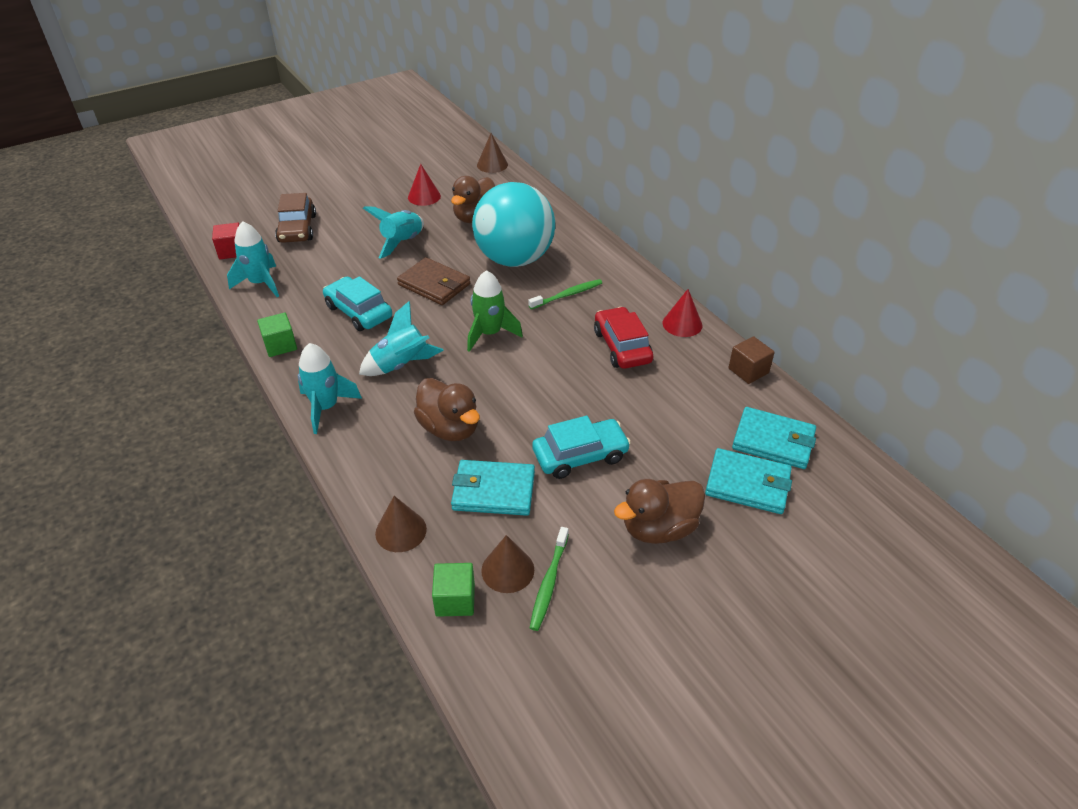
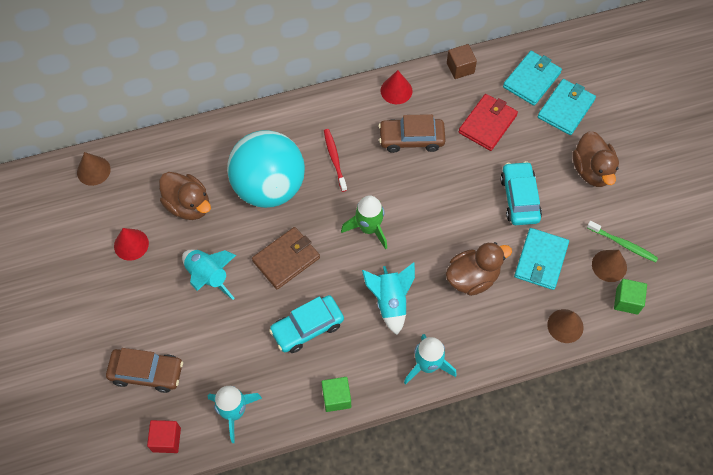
camera: 75 degrees left, 20 degrees up
(567, 295) = (334, 159): green toothbrush -> red toothbrush
(622, 346) = (411, 139): red car -> brown car
(678, 408) = (487, 124): none -> red wallet

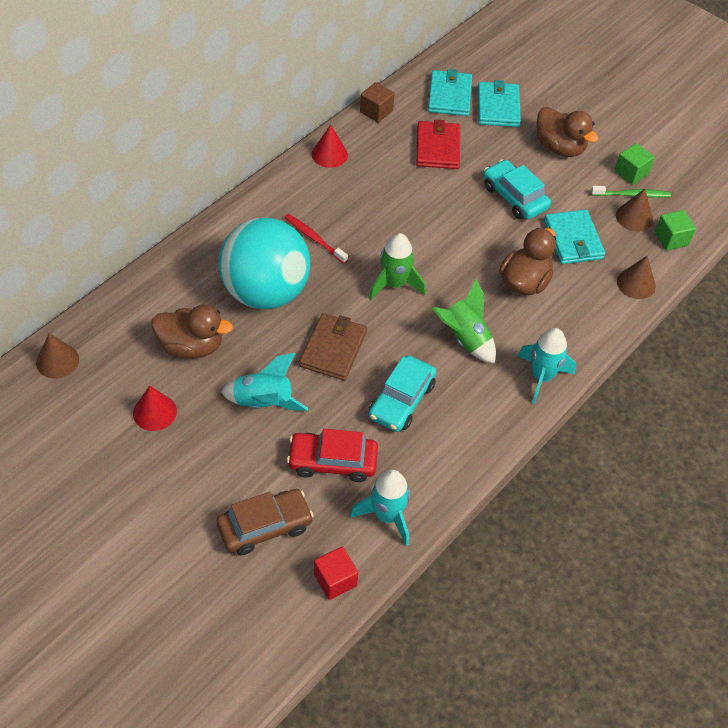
camera: 35 degrees left, 10 degrees down
(225, 349) = (332, 462): none -> red car
(336, 398) = (478, 449): green cube -> green cube (631, 173)
(390, 302) = (464, 339): turquoise rocket -> green rocket
(411, 139) = (376, 189): brown car -> none

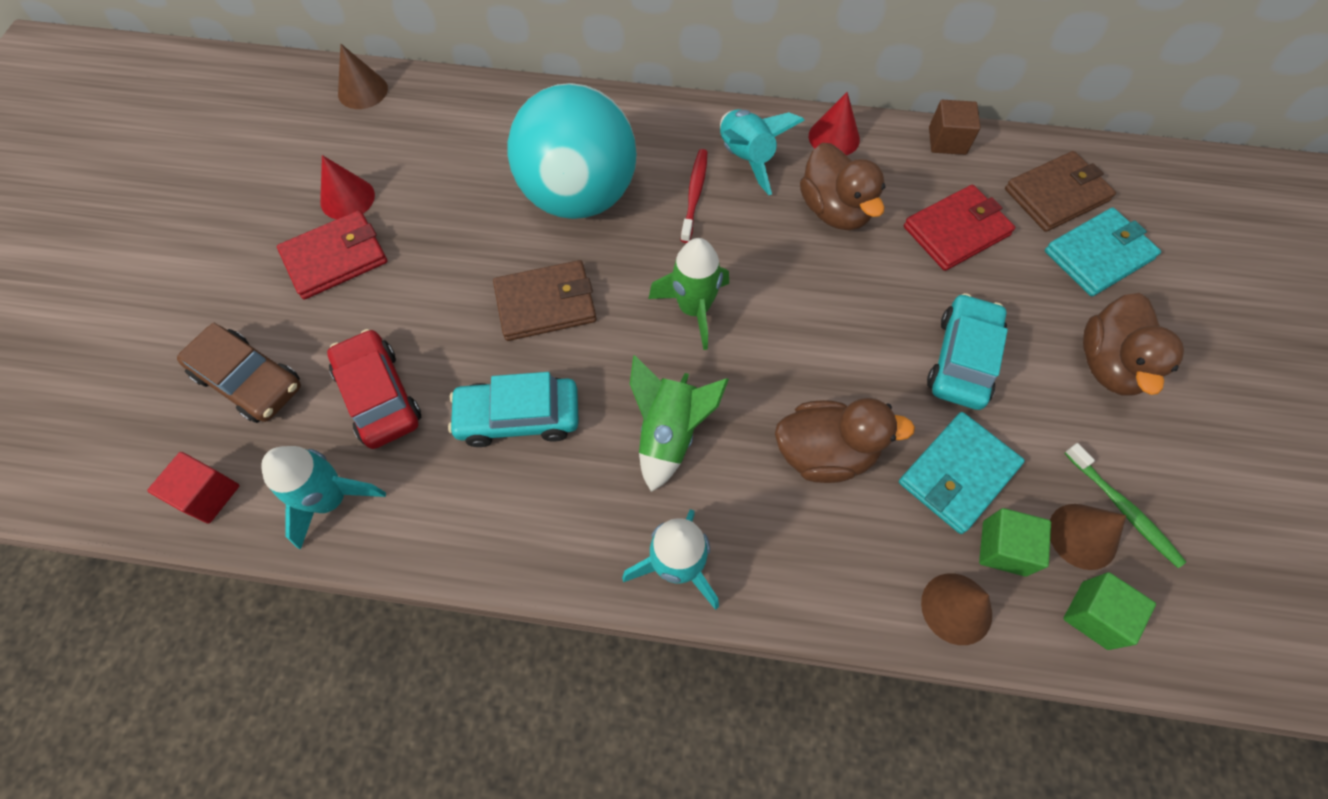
camera: 60 degrees right, 10 degrees up
(191, 346) = (455, 178): brown duck -> brown duck (834, 210)
(202, 440) = (335, 258): none -> red wallet
(263, 403) = (421, 282): turquoise rocket -> turquoise rocket (746, 158)
(449, 96) = (1056, 195): turquoise wallet -> brown wallet
(631, 173) = (1165, 484): green cube -> green cube (1004, 548)

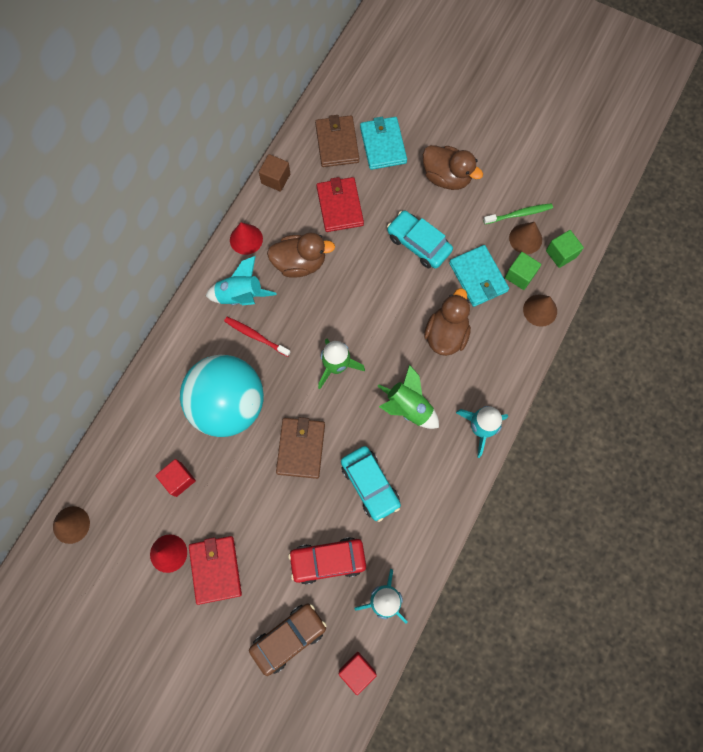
camera: 70 degrees left, 10 degrees up
(453, 176) = (178, 479): none -> red cube
(518, 417) = (370, 484): turquoise car -> turquoise car turned 45 degrees counterclockwise

